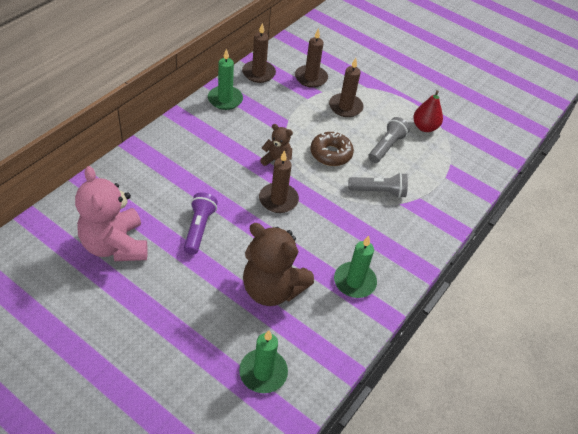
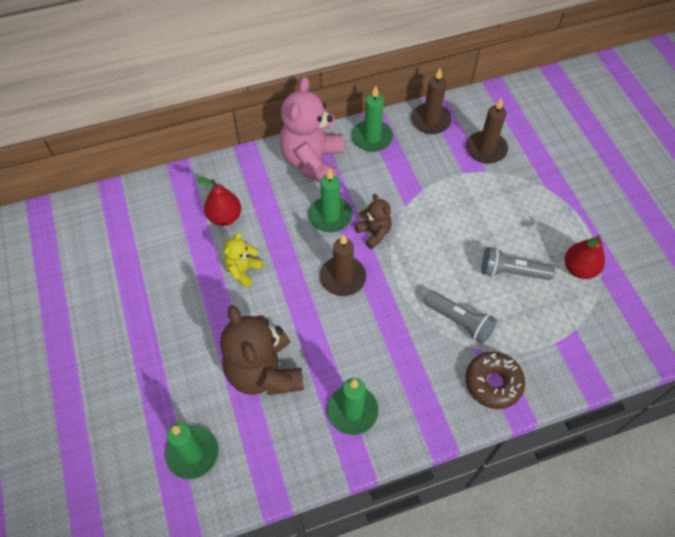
camera: 40 degrees right, 10 degrees up
(115, 245) = (158, 250): pink teddy bear -> pink teddy bear (312, 161)
(153, 198) = (224, 217): none -> red pear
(199, 228) = (243, 270): purple flashlight -> yellow teddy bear
(236, 163) = (330, 216): none -> green candle
(331, 154) = (439, 251): brown donut -> brown donut (493, 383)
(345, 107) = (500, 201): brown candle -> none
(386, 147) = (511, 272): grey flashlight -> grey flashlight turned 150 degrees counterclockwise

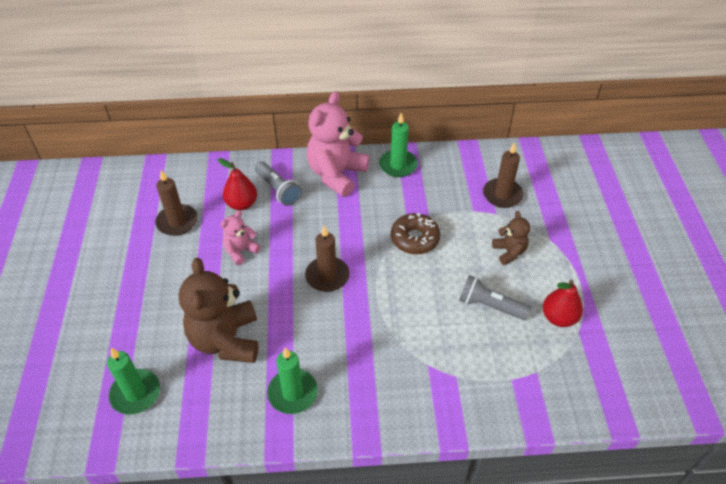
camera: 15 degrees right, 10 degrees down
(243, 270) = (241, 251): yellow teddy bear -> pink teddy bear
(330, 216) = (335, 222): green candle -> none
(374, 233) = (370, 244): brown teddy bear -> brown teddy bear (509, 252)
(430, 121) = (458, 161): brown candle -> brown candle (177, 222)
(459, 321) = (423, 338): grey flashlight -> grey flashlight (278, 190)
(493, 383) = (436, 401): brown donut -> brown donut (415, 239)

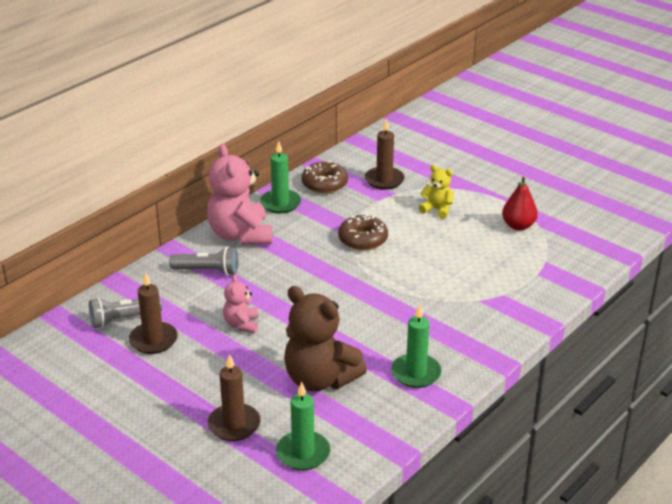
camera: 45 degrees left, 15 degrees down
(241, 204) = (191, 297): red pear -> none
(327, 276) = (334, 297): brown candle -> brown candle (234, 425)
(452, 169) = (324, 184): none -> brown donut
(489, 306) = (469, 245): grey flashlight -> grey flashlight (123, 319)
(509, 252) = (437, 209): brown teddy bear -> yellow teddy bear

